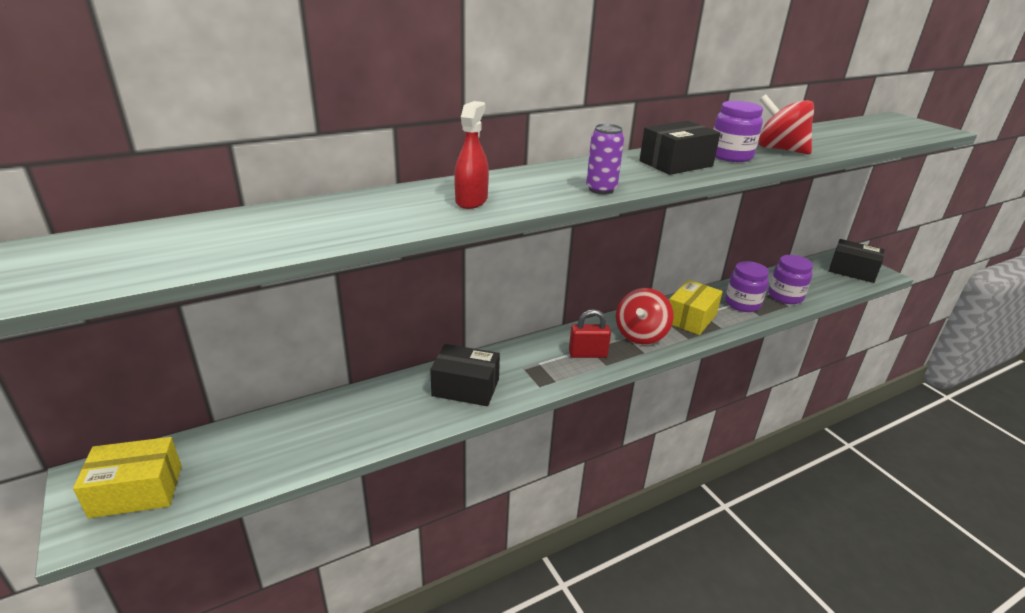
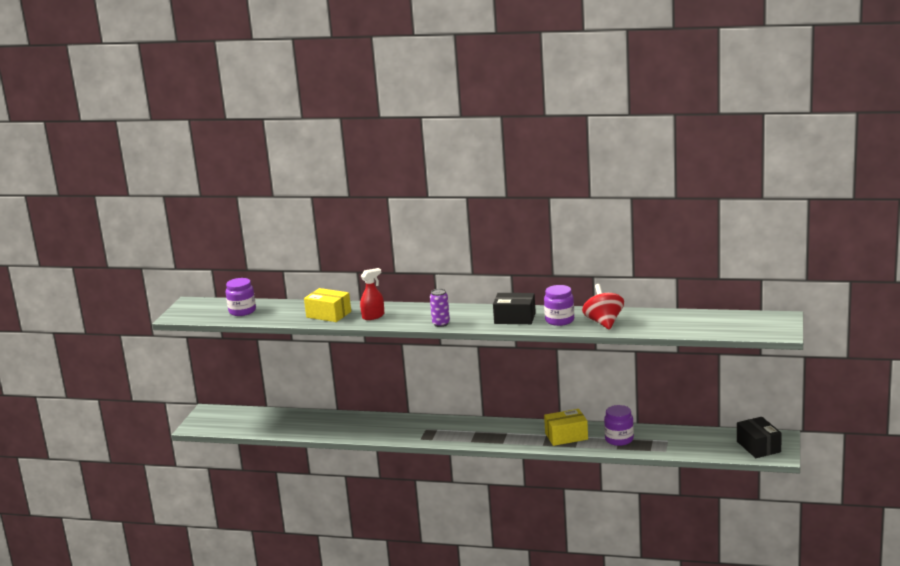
camera: 45 degrees right, 10 degrees down
(137, 491) = (219, 421): yellow box -> yellow box (328, 314)
(465, 387) = (385, 428): black box -> none
(587, 354) = (470, 434): red padlock -> none
(640, 335) = (517, 434): red spinning top -> none
(785, 296) = (661, 445): purple jar -> purple jar (242, 311)

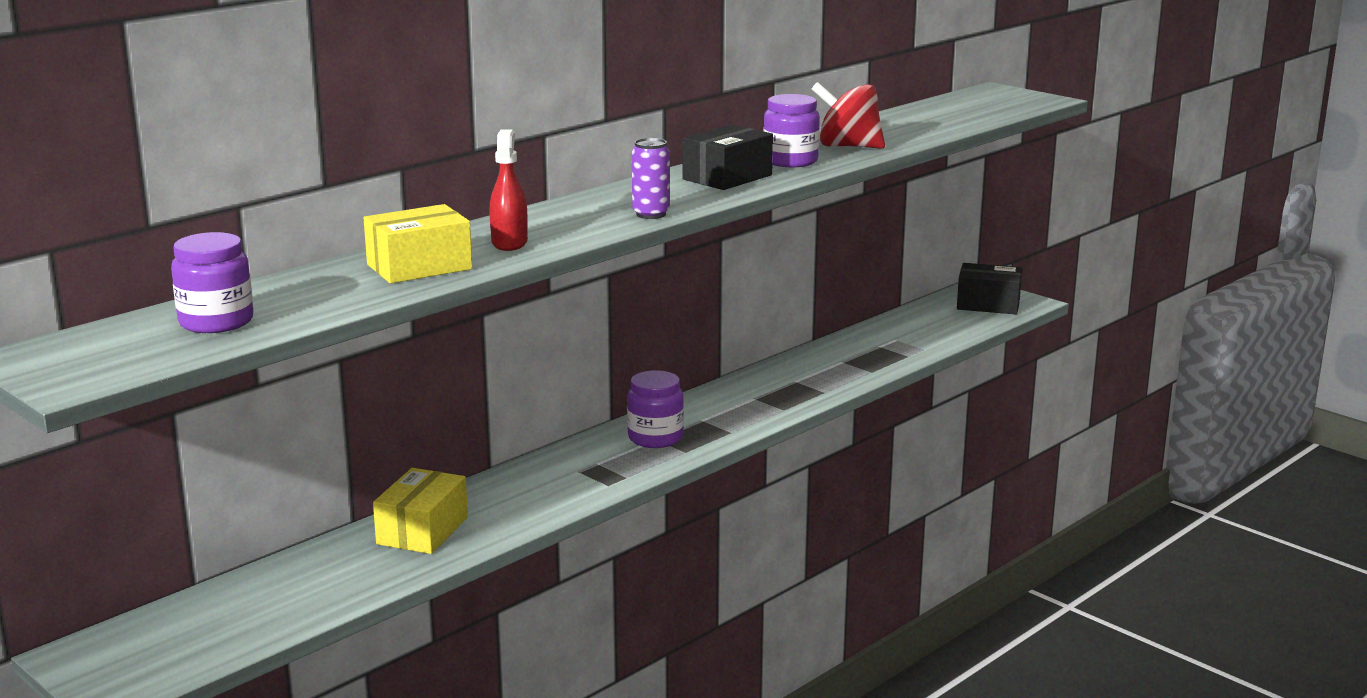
camera: 60 degrees left, 0 degrees up
(566, 436) = (782, 388): yellow box -> yellow box (422, 531)
(619, 439) = (847, 362): purple jar -> purple jar (655, 438)

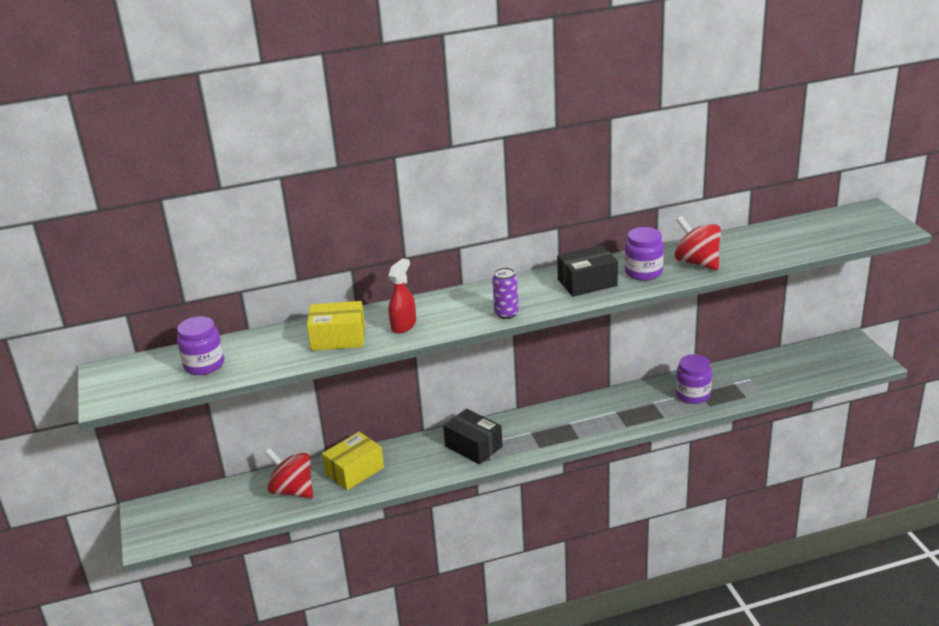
camera: 30 degrees right, 10 degrees up
(337, 573) = (292, 490): none -> red spinning top
(655, 438) = (530, 431): purple jar -> purple jar (693, 395)
(988, 304) = (844, 359): black box -> black box (473, 446)

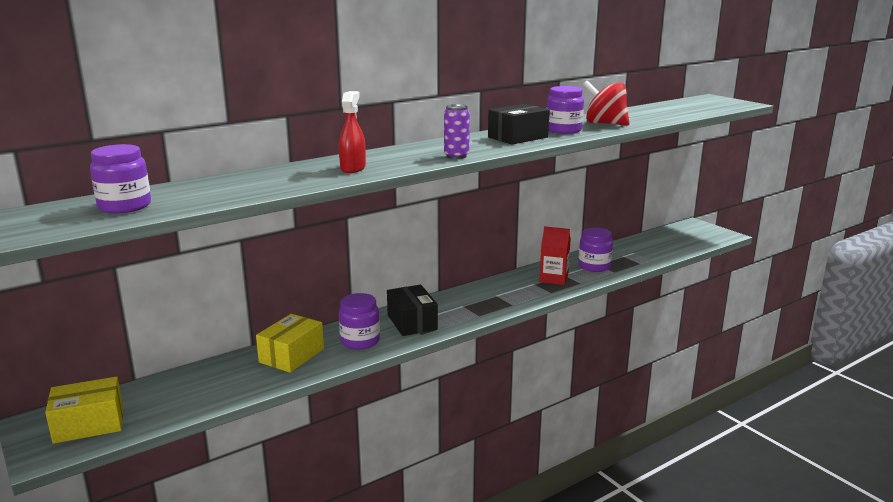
camera: 20 degrees left, 10 degrees down
(292, 490) = (225, 380): red spinning top -> none
(338, 338) = (284, 179): yellow box -> yellow box (89, 424)
(418, 463) = (360, 341): none -> purple jar
(473, 446) = (412, 322): black box -> black box turned 45 degrees clockwise
(639, 407) = (553, 279): none -> red carton

